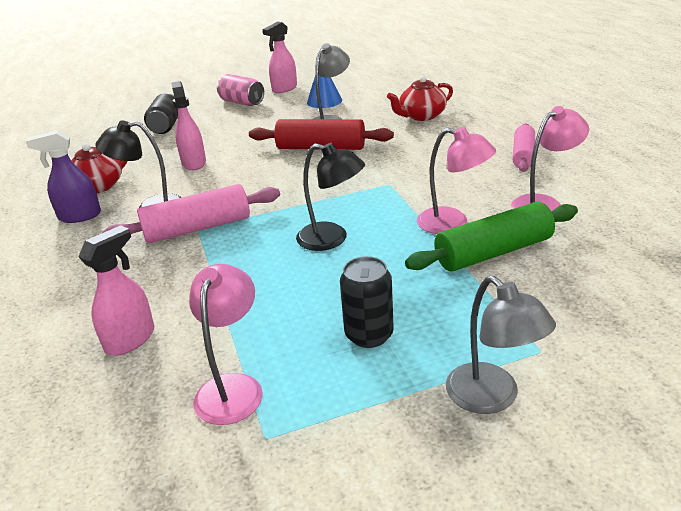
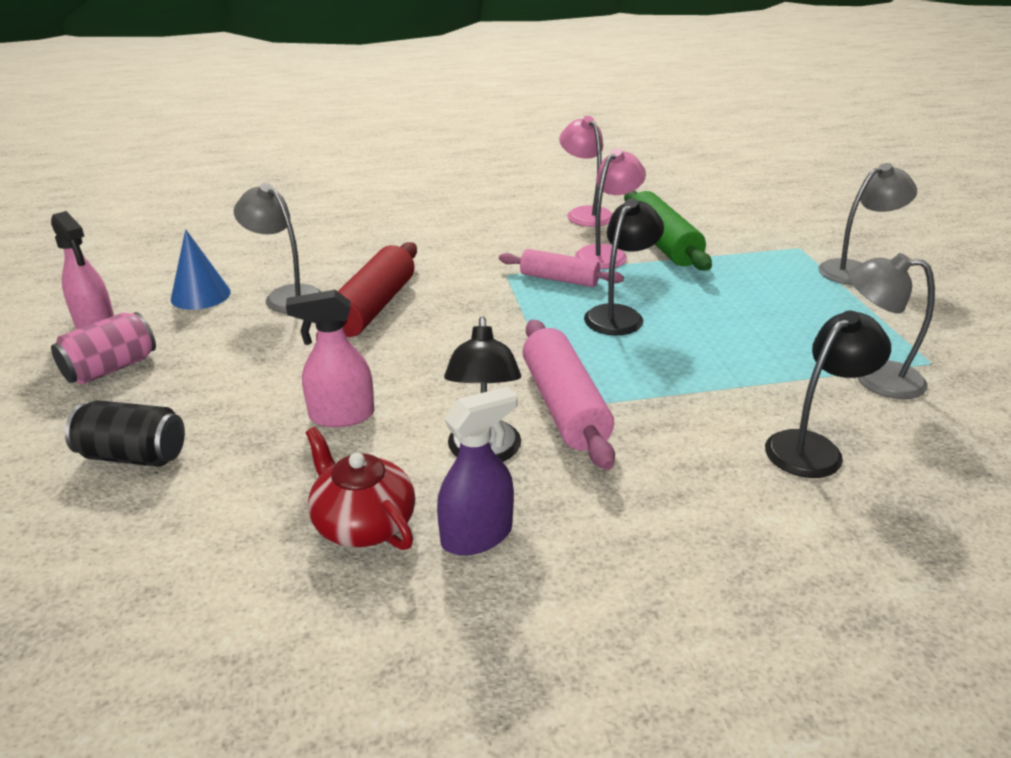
camera: 85 degrees left, 0 degrees up
(79, 216) = (477, 536): purple spray bottle -> purple spray bottle turned 120 degrees counterclockwise
(130, 339) = (813, 447): pink spray bottle -> black lamp
(233, 387) = (874, 378): pink lamp -> grey lamp
(369, 335) = (787, 308): black can -> none
(421, 116) = (331, 239): red teapot -> none
(523, 155) = (481, 206): pink rolling pin -> pink rolling pin (559, 279)

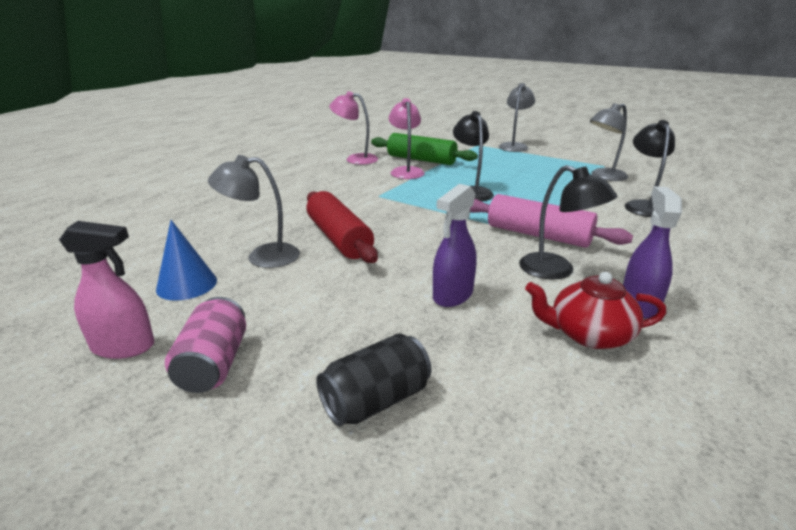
camera: 45 degrees left, 5 degrees down
(341, 416) = (452, 295): pink spray bottle -> purple spray bottle
(559, 279) = (409, 188): pink rolling pin -> none

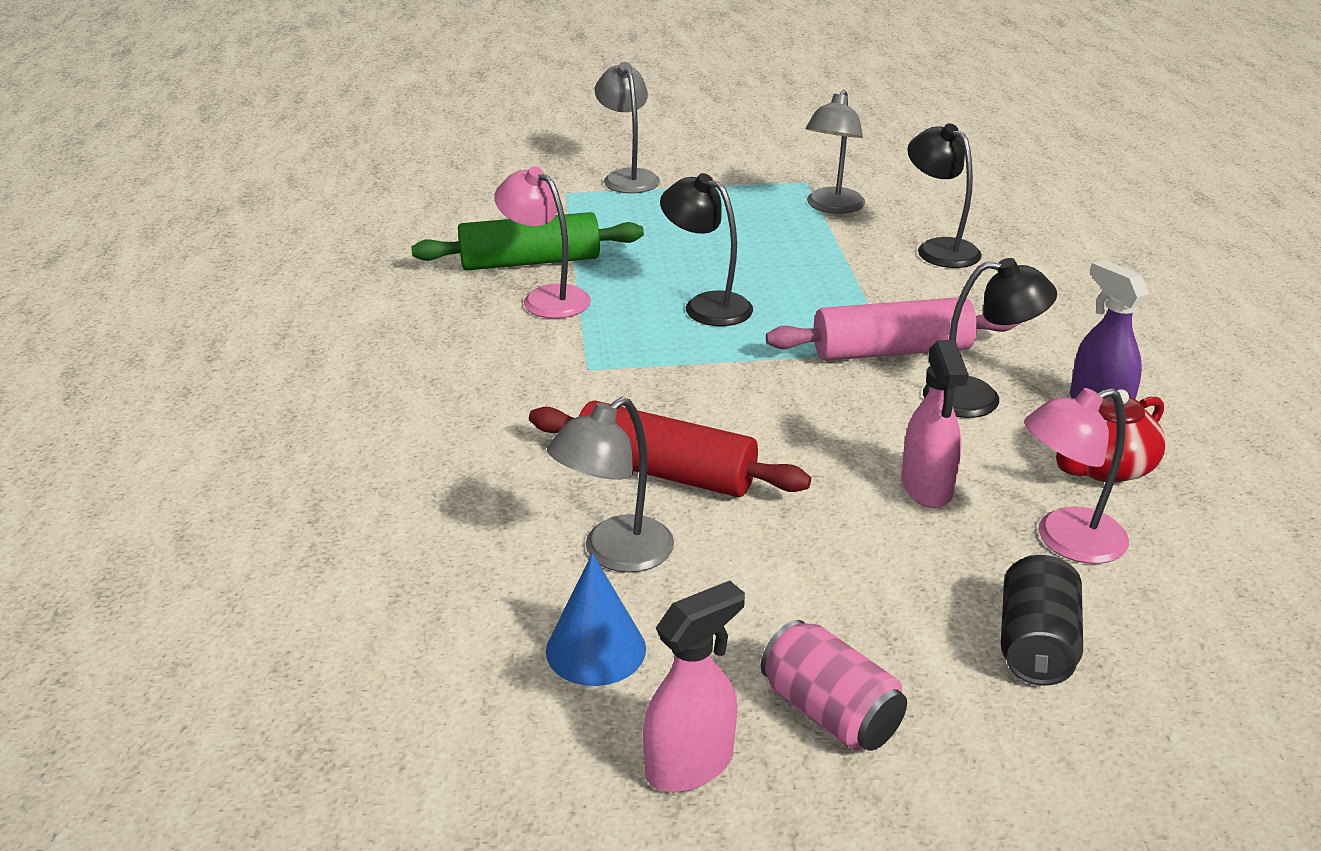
camera: 40 degrees left, 5 degrees up
(355, 159) = (412, 301): pink lamp -> pink lamp (1065, 541)
(452, 295) = (927, 488): purple spray bottle -> pink spray bottle

